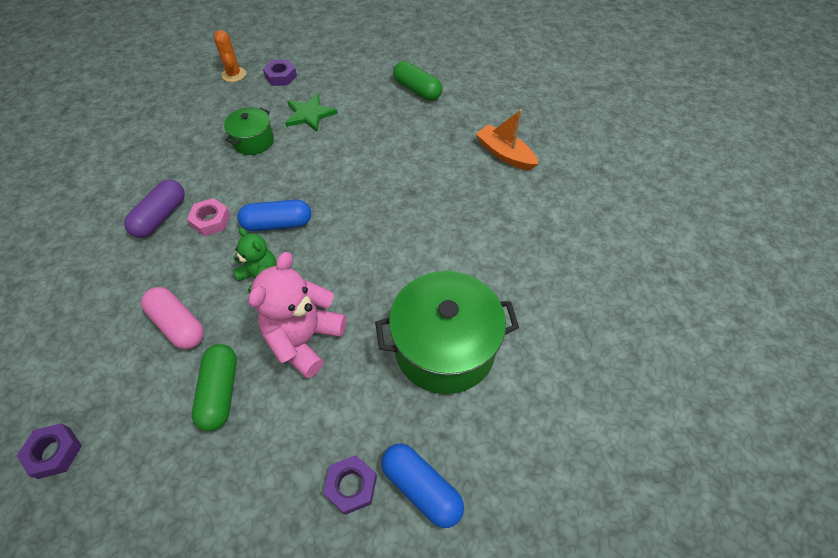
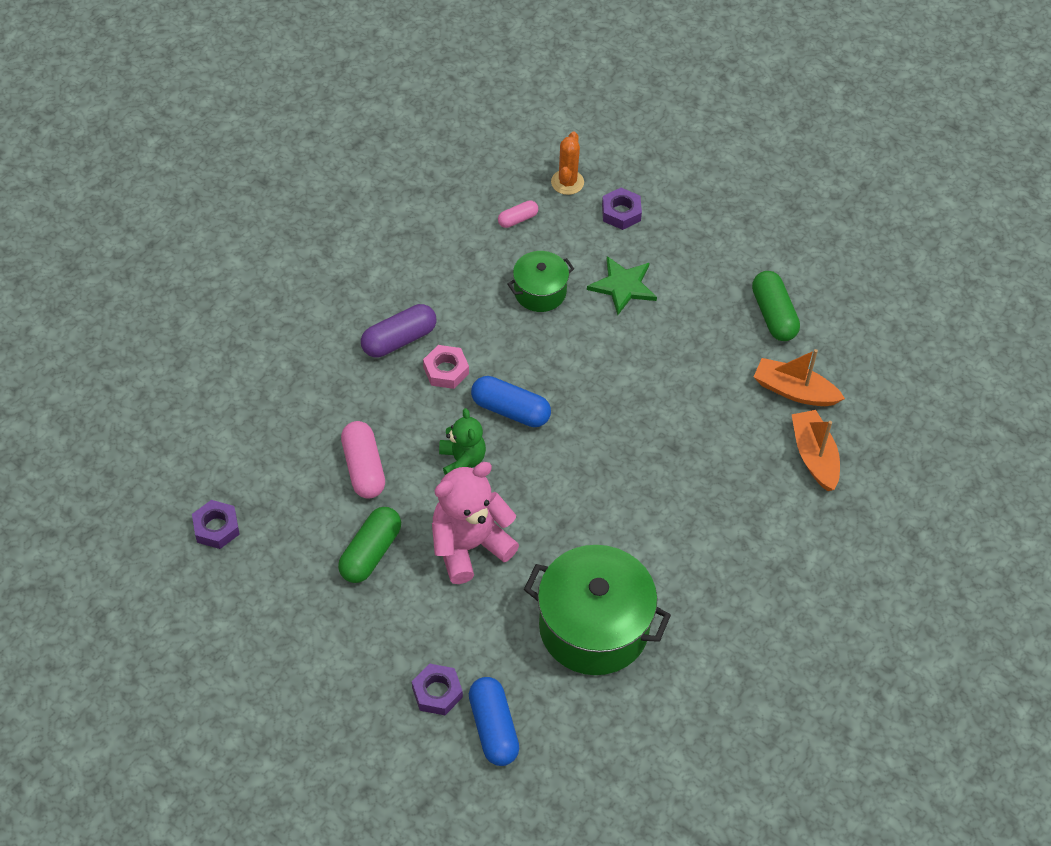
camera: 30 degrees right, 0 degrees up
(211, 107) = (517, 219): none -> pink capsule
(462, 124) = (794, 391): none -> orange boat

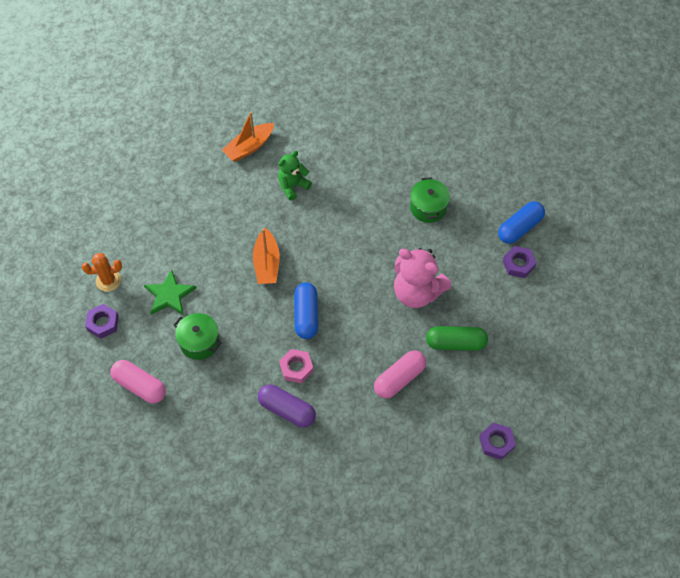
camera: 115 degrees left, 5 degrees up
(462, 461) = (360, 325): green teddy bear -> green teddy bear (293, 186)
(517, 219) = (140, 386): pink capsule -> pink capsule, size x1.78
(567, 182) = (89, 369): orange cactus -> orange cactus (108, 280)
(594, 627) = (428, 207): green pot -> green pot, size x0.54
(773, 315) = (151, 203): green capsule -> none
(794, 391) = (206, 172): orange boat -> orange boat (267, 263)

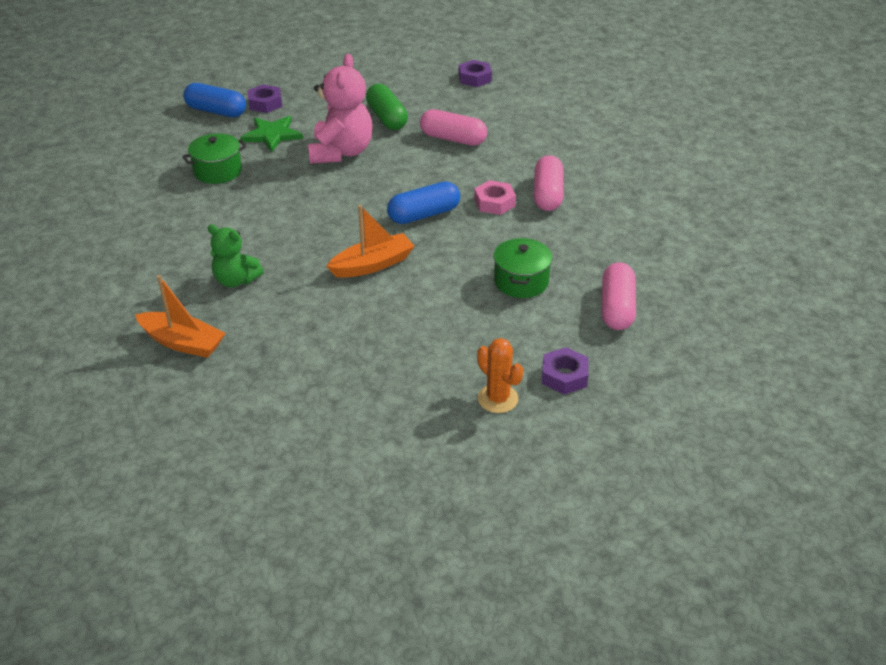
camera: 115 degrees left, 20 degrees down
(169, 295) = (476, 330): green star -> green star (272, 135)
(287, 410) = (547, 195): purple capsule -> pink capsule

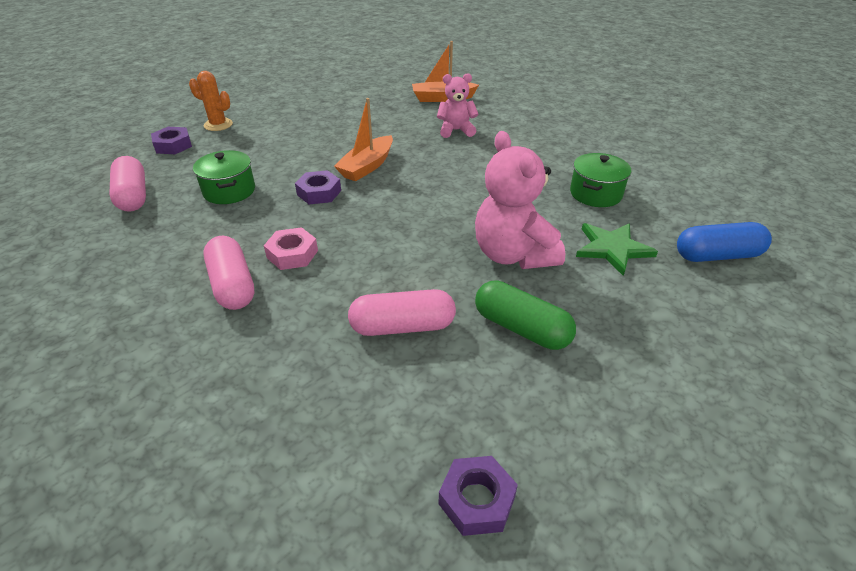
camera: 150 degrees right, 0 degrees up
(236, 280) = (456, 130): green teddy bear -> pink teddy bear
(265, 103) = (690, 289): purple nut -> purple nut (319, 192)
(424, 215) = (358, 218): blue capsule -> none

